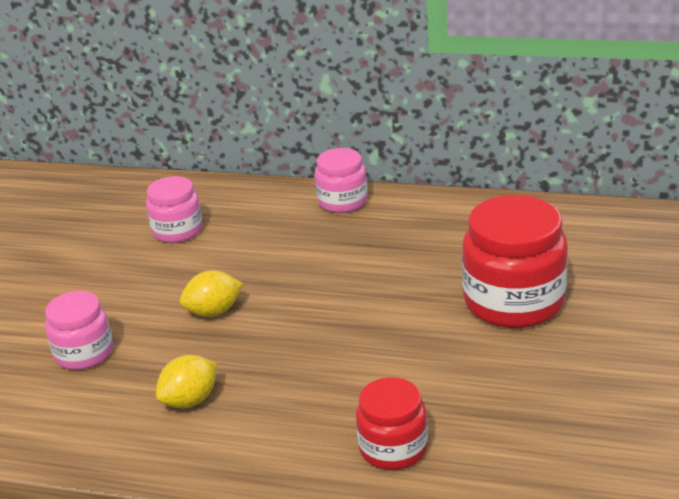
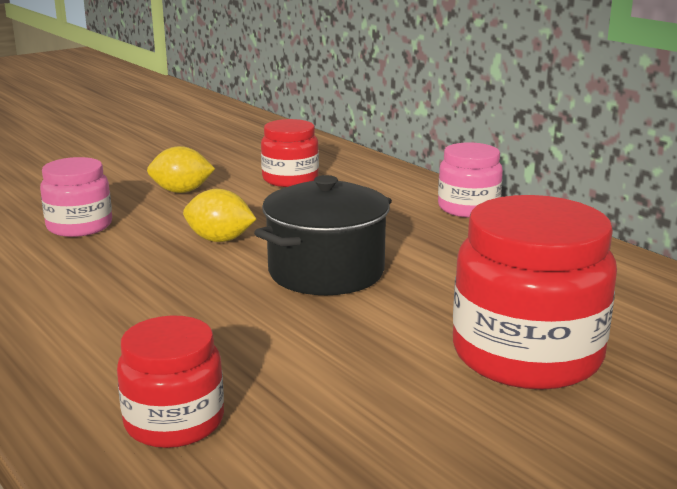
camera: 35 degrees right, 10 degrees down
(177, 231) = (290, 179): pink jar -> red jar
(190, 400) = (86, 291): yellow lemon -> yellow lemon (181, 191)
(326, 301) = (326, 272): none -> black pot

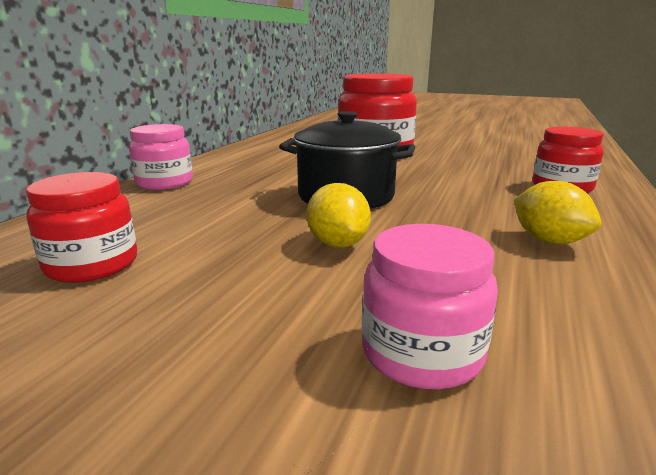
camera: 120 degrees left, 0 degrees up
(181, 191) = (188, 328): yellow lemon -> yellow lemon (549, 241)

